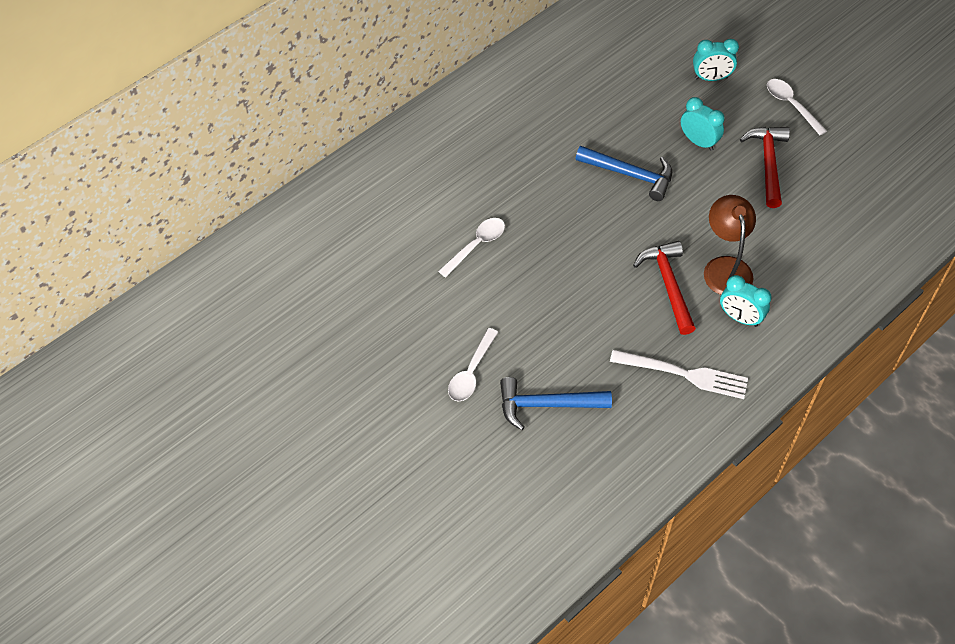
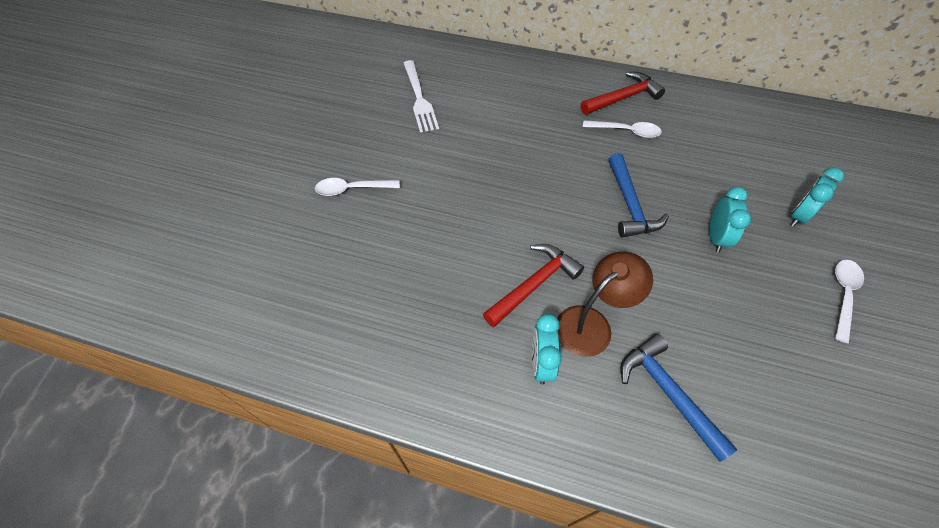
camera: 60 degrees right, 0 degrees up
(476, 245) = (474, 142): white spoon -> white spoon (626, 131)
(547, 405) = (347, 250): blue hammer -> blue hammer (668, 392)
(684, 374) = (441, 342): white fork -> white fork (419, 98)
(711, 78) = (798, 216): turquoise clock -> turquoise clock turned 75 degrees clockwise
(768, 164) = (749, 306): red hammer -> red hammer (623, 98)

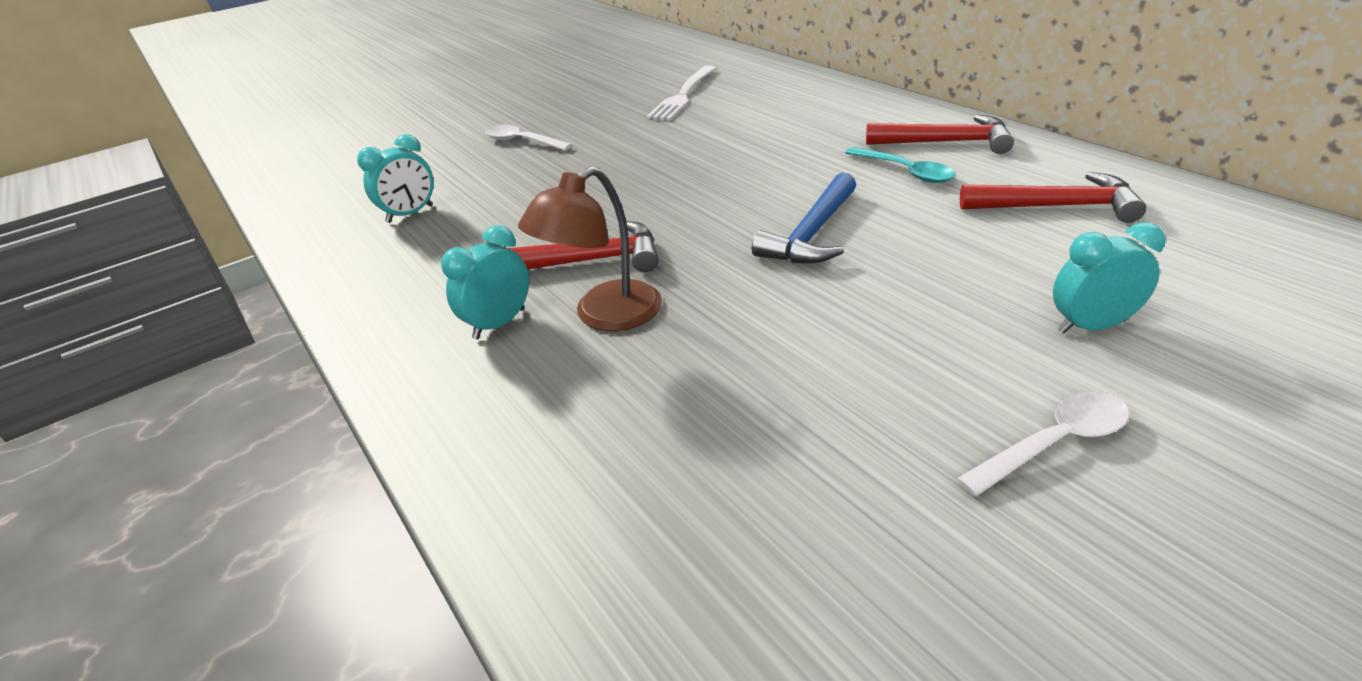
camera: 40 degrees right, 20 degrees down
(591, 323) = (604, 315): brown lamp -> brown lamp turned 135 degrees clockwise
(626, 131) = (905, 171): white spoon -> turquoise spoon
(668, 392) = (603, 414): blue hammer -> none
(715, 238) = (899, 302): turquoise clock -> turquoise clock (410, 214)
(717, 134) = (1057, 206): none -> red hammer

